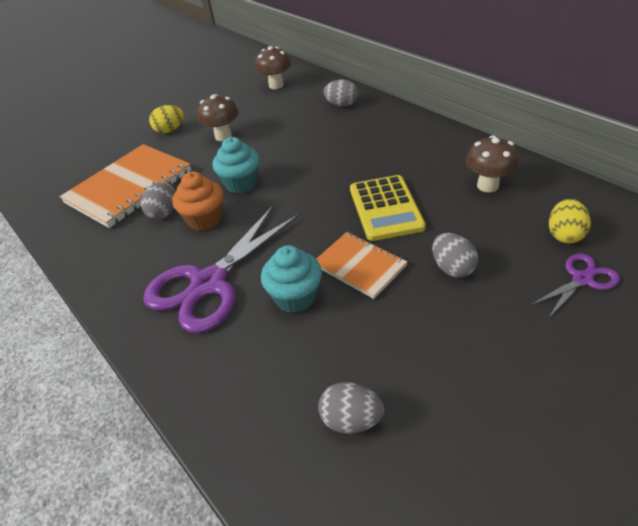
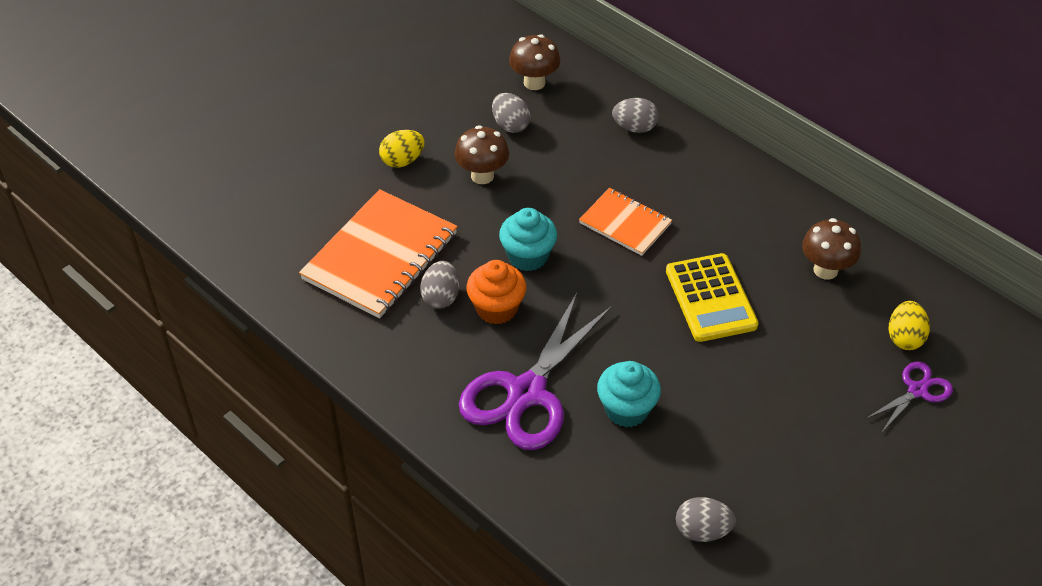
camera: 10 degrees left, 5 degrees up
(360, 266) = (690, 373): orange notebook -> orange notebook (625, 223)
(452, 268) = (788, 376): grey egg -> grey egg (510, 125)

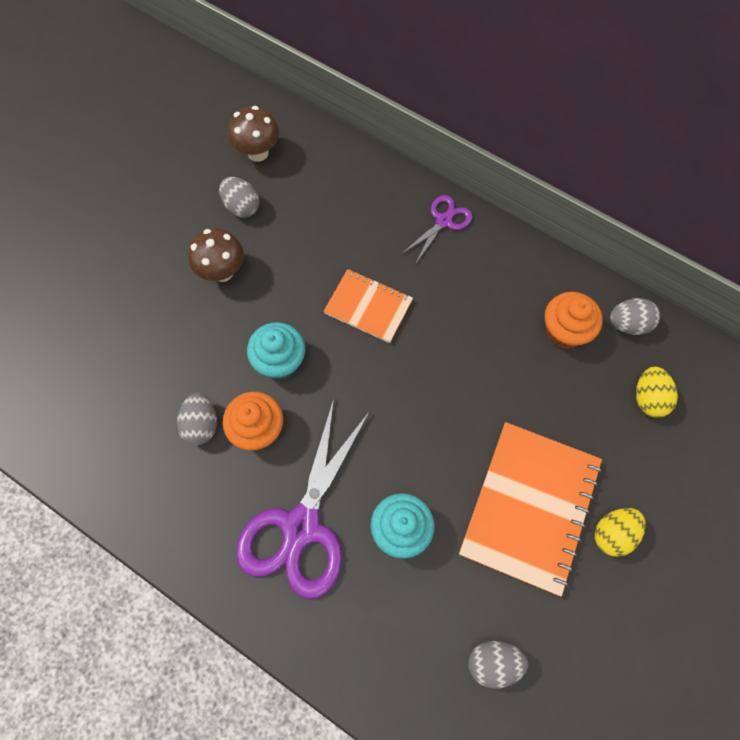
camera: 10 degrees left, 20 degrees up
(380, 257) = (135, 385): orange notebook -> orange notebook (530, 507)
(402, 161) = (141, 265): yellow egg -> yellow egg (613, 534)
(634, 128) = (361, 192): grey egg -> grey egg (628, 324)
(710, 298) = (462, 382): yellow calculator -> none
(825, 270) = (564, 331): brown mushroom -> orange cupcake
(917, 390) = (669, 458): purple scissors -> purple scissors (443, 221)

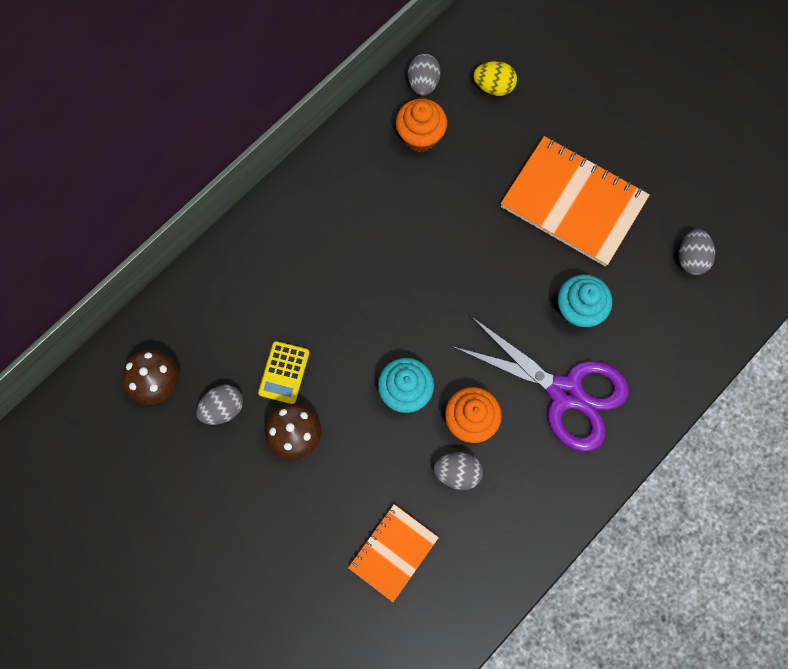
camera: 80 degrees left, 5 degrees up
(283, 250) = (284, 372): none -> yellow calculator
(368, 307) = (363, 300): orange notebook -> orange notebook (393, 552)
(443, 221) = (285, 214): purple scissors -> none
(613, 534) = (602, 145): yellow egg -> none

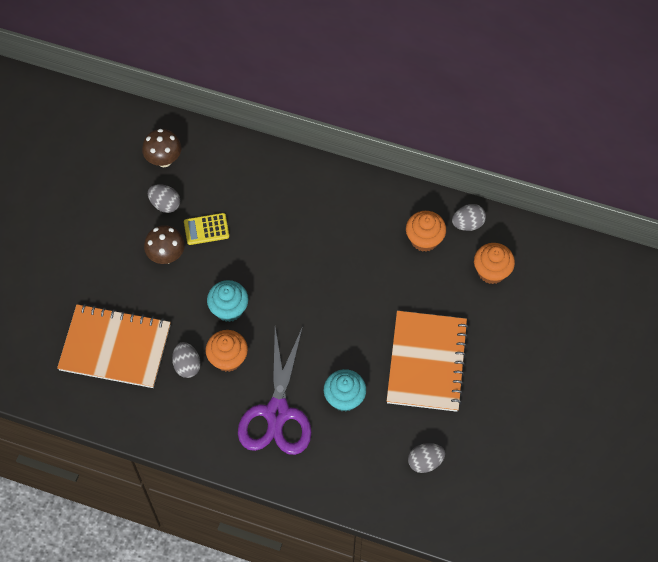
camera: 65 degrees right, 10 degrees down
(393, 552) = (115, 347): orange notebook -> orange notebook, size x1.74
(493, 87) = (491, 271): yellow egg -> orange cupcake

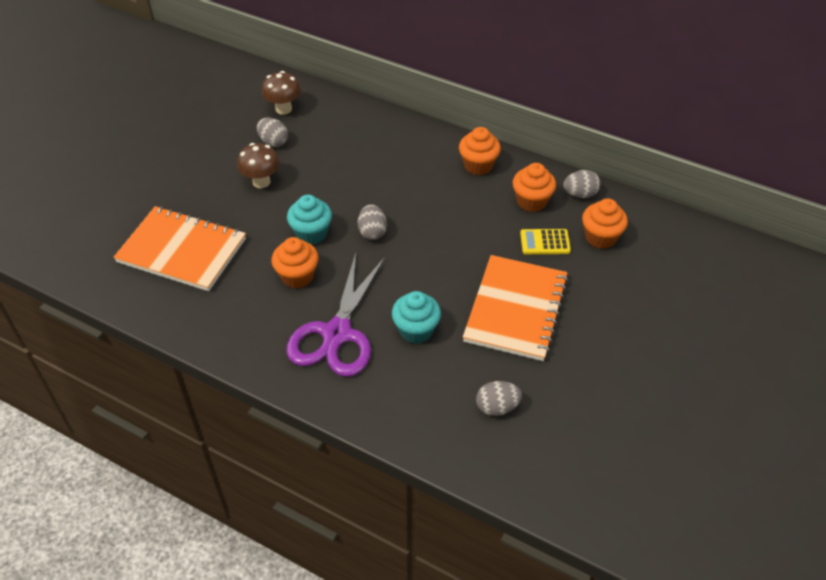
camera: 10 degrees right, 15 degrees down
(187, 365) = (252, 276): grey egg -> grey egg (372, 232)
(206, 229) = (308, 166): yellow calculator -> yellow calculator (545, 242)
(368, 203) = (478, 165): none -> orange cupcake

